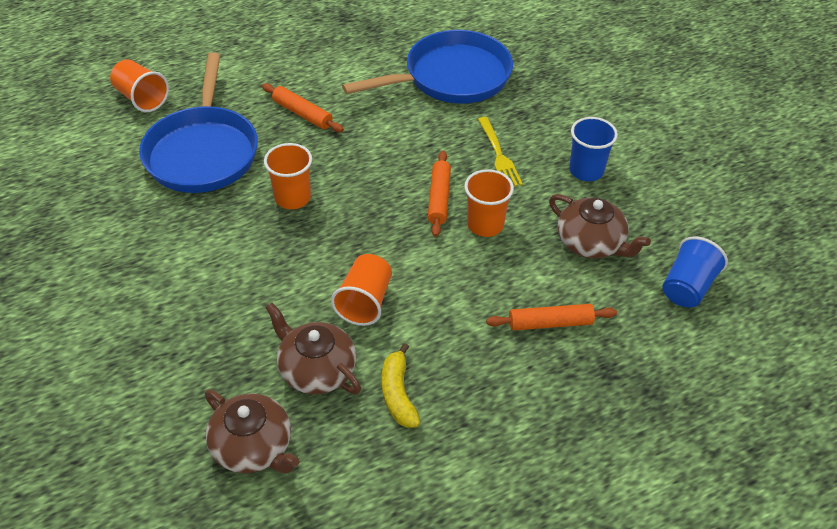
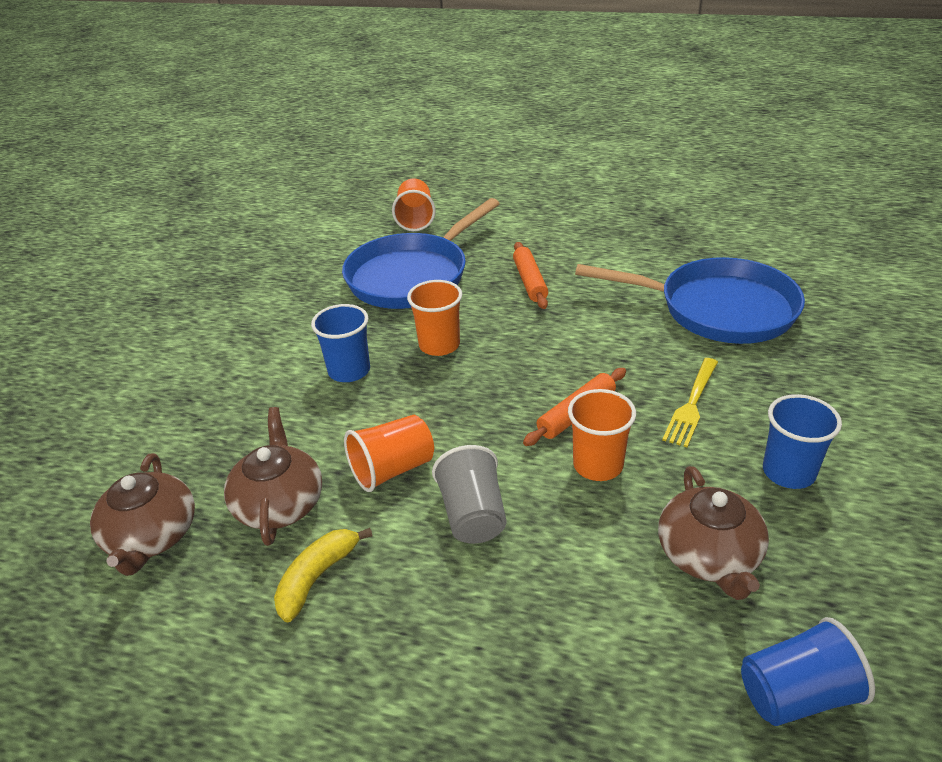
camera: 45 degrees right, 10 degrees down
(248, 253) = (349, 371): none -> blue cup
(447, 299) = (473, 515): none -> grey cup
(550, 323) = (557, 614): orange rolling pin -> none

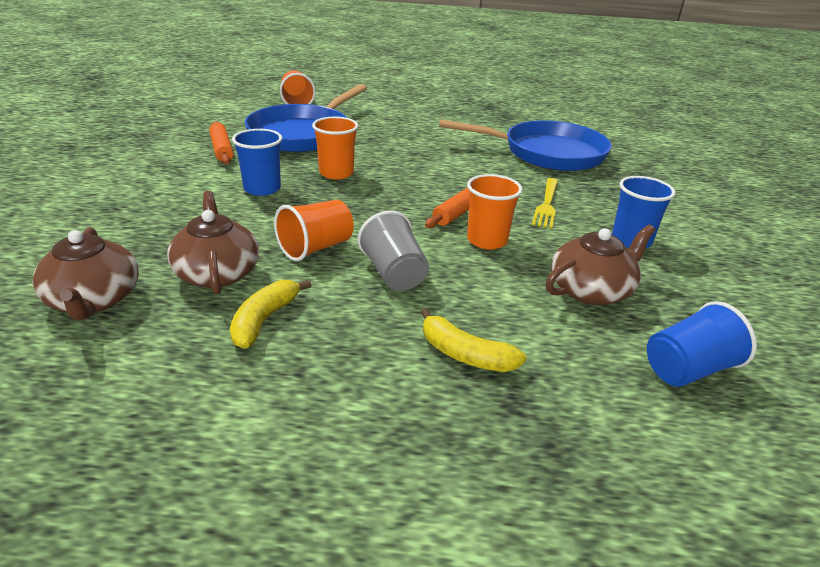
camera: 15 degrees left, 5 degrees down
(527, 646) = (465, 354): none -> yellow banana
(529, 281) = (399, 138): orange rolling pin -> orange rolling pin (221, 149)
(709, 556) = (591, 290): brown teapot -> brown teapot turned 105 degrees counterclockwise

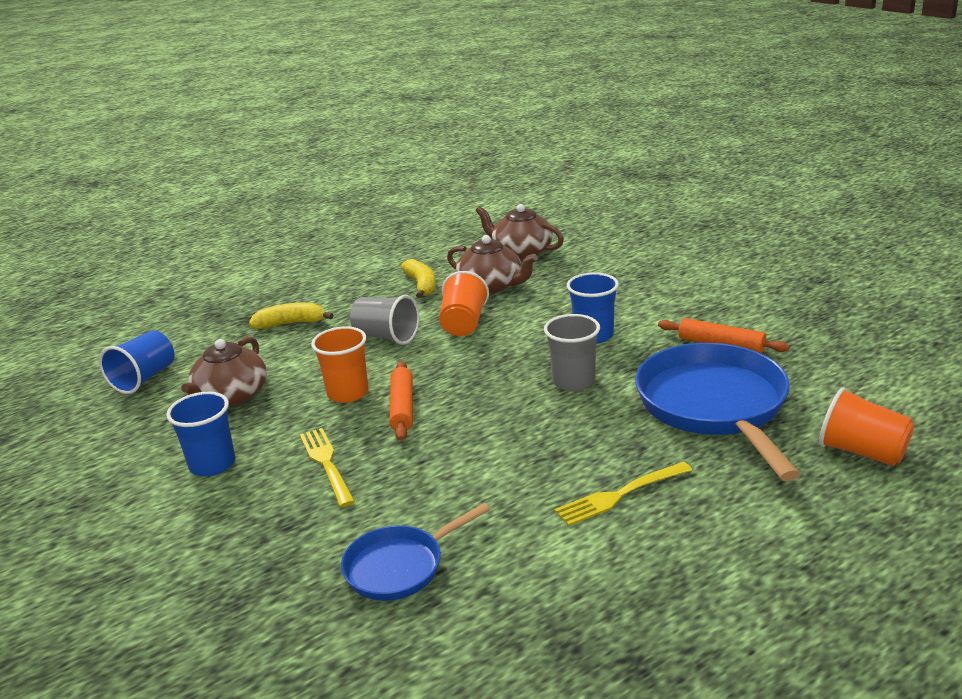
camera: 145 degrees right, 5 degrees down
(336, 173) = (573, 382): orange cup -> grey cup
(414, 132) = (620, 495): none -> yellow fork
(547, 153) = (400, 566): blue pan -> blue pan, size x0.54

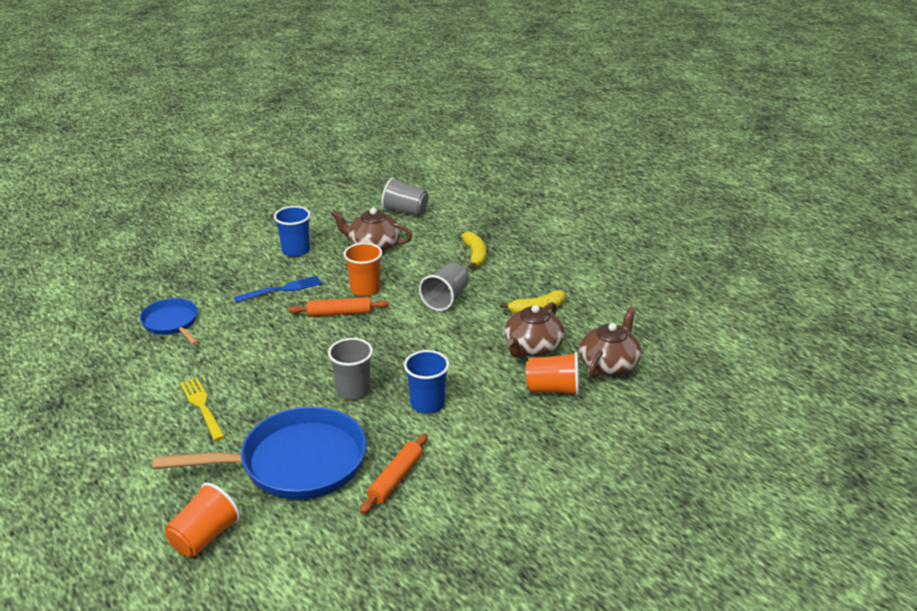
camera: 85 degrees right, 5 degrees up
(144, 378) = (405, 211): blue cup -> grey cup
(326, 464) = (281, 289): yellow fork -> blue fork
(463, 323) = (461, 335): orange cup -> orange cup (553, 389)

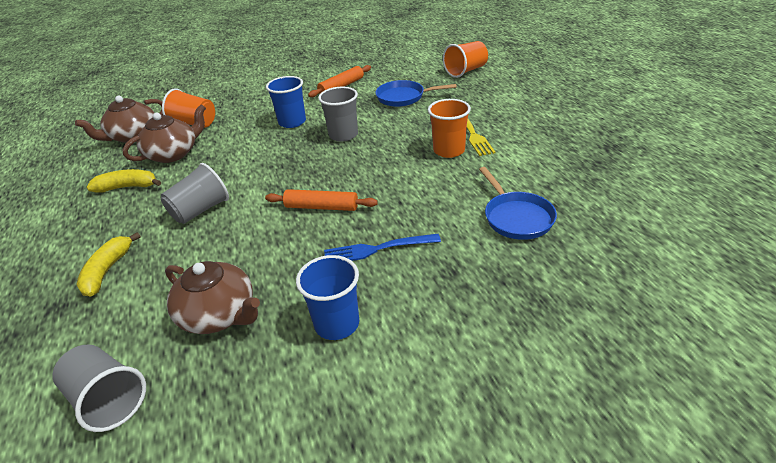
camera: 160 degrees left, 5 degrees up
(295, 463) = (404, 97): blue pan -> blue pan, size x0.54
(365, 289) = (277, 235): orange cup -> orange cup (449, 150)

